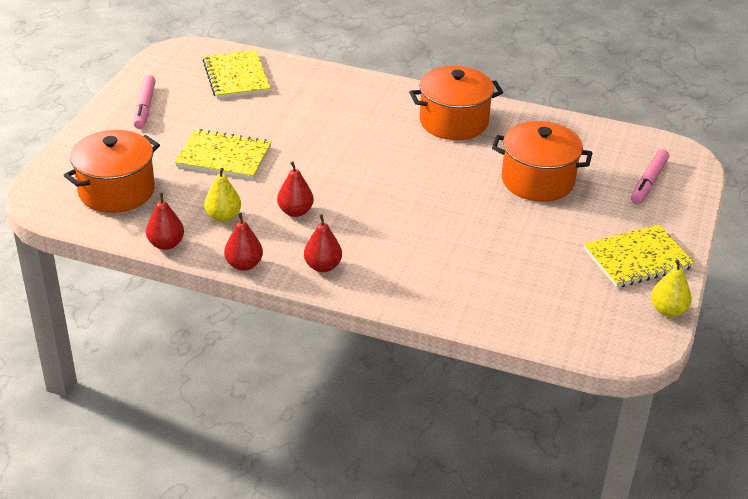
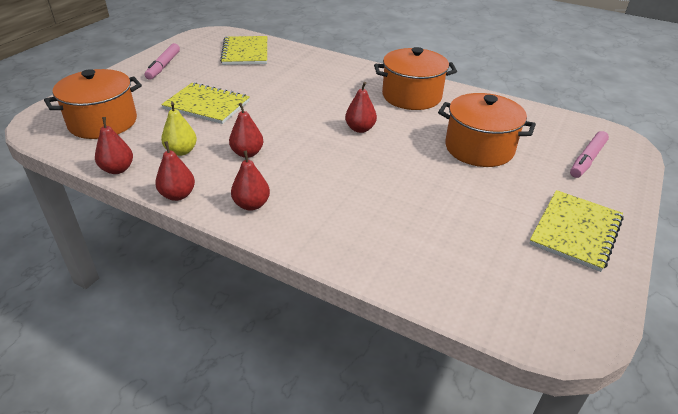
camera: 10 degrees right, 0 degrees up
(406, 170) = (360, 129): none -> red pear
(637, 258) = (575, 231): yellow notebook -> yellow notebook turned 45 degrees counterclockwise
(668, 310) = (610, 293): yellow pear -> none

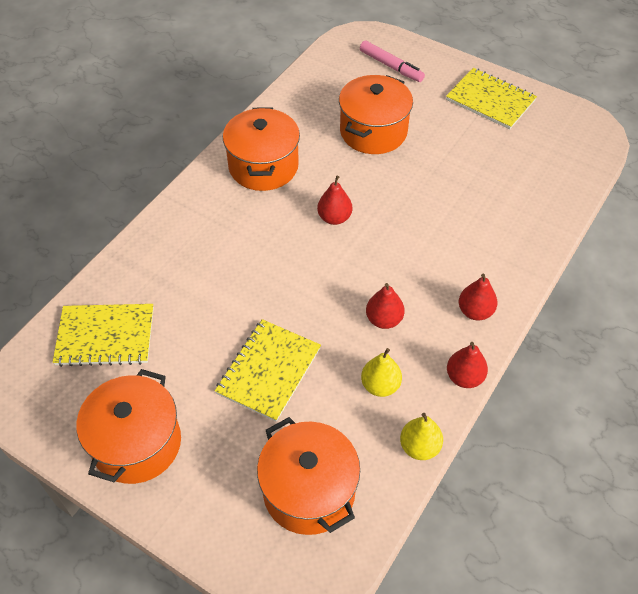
camera: 85 degrees left, 15 degrees up
(117, 169) = (419, 447): red pear -> yellow pear
(164, 66) = (137, 443): pink marker -> orange pot

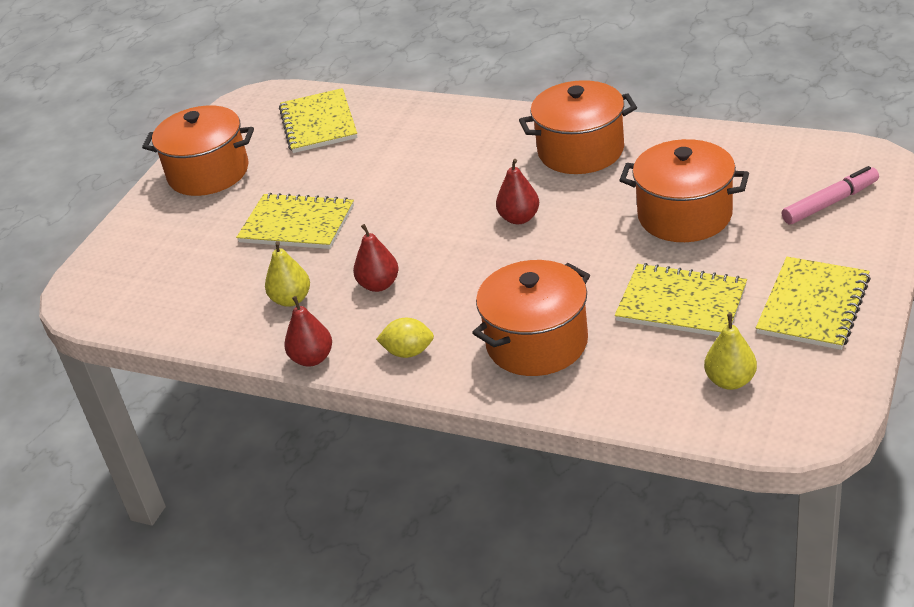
camera: 85 degrees right, 15 degrees down
(309, 491) = (167, 279): orange pot -> orange pot (537, 343)
(391, 66) = (830, 203): pink marker -> pink marker turned 150 degrees counterclockwise
(419, 447) = (220, 341): yellow pear -> yellow pear (730, 381)
(468, 155) = (681, 303): none -> yellow notebook
(475, 311) = (408, 352): red pear -> yellow lemon

